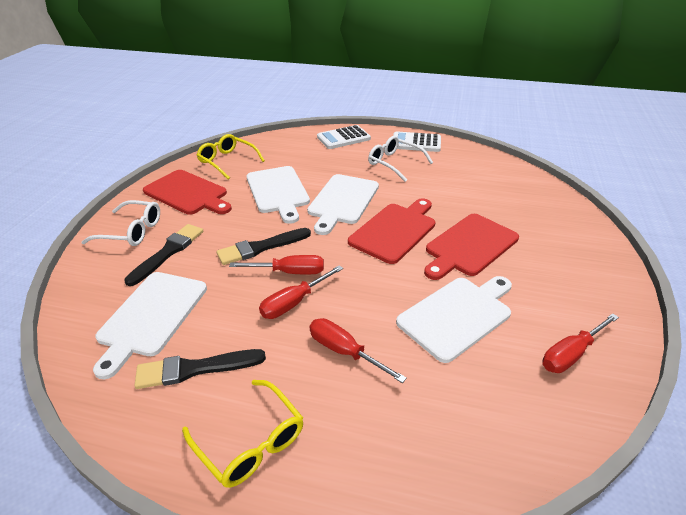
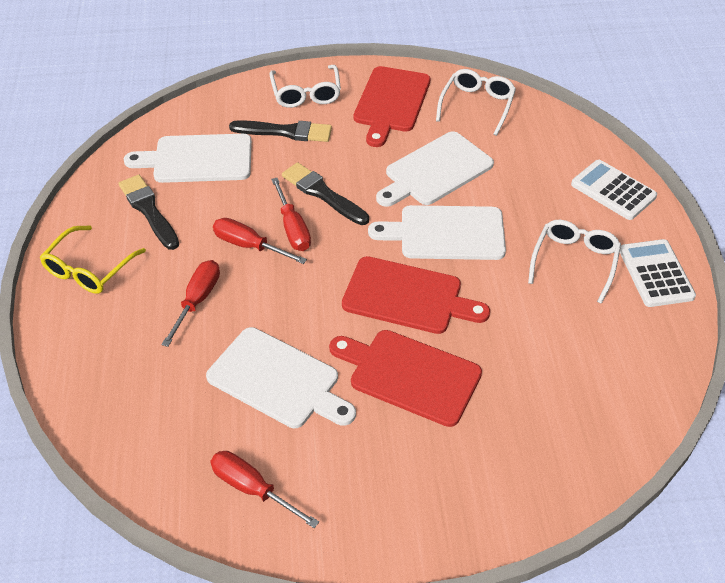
camera: 70 degrees right, 10 degrees up
(228, 161) = (477, 106): yellow glasses -> white glasses

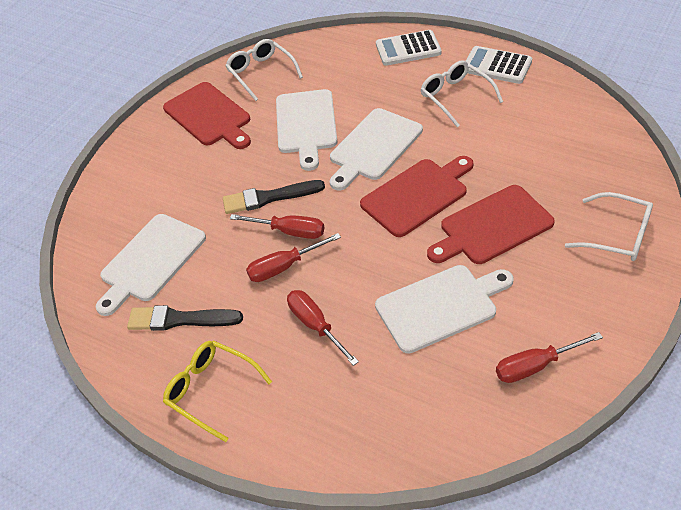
camera: 50 degrees left, 0 degrees up
(89, 269) = (211, 391): yellow glasses -> yellow glasses turned 150 degrees clockwise
(285, 132) = (177, 191): black brush -> none
(306, 93) = (145, 160): white glasses -> white glasses (617, 235)

